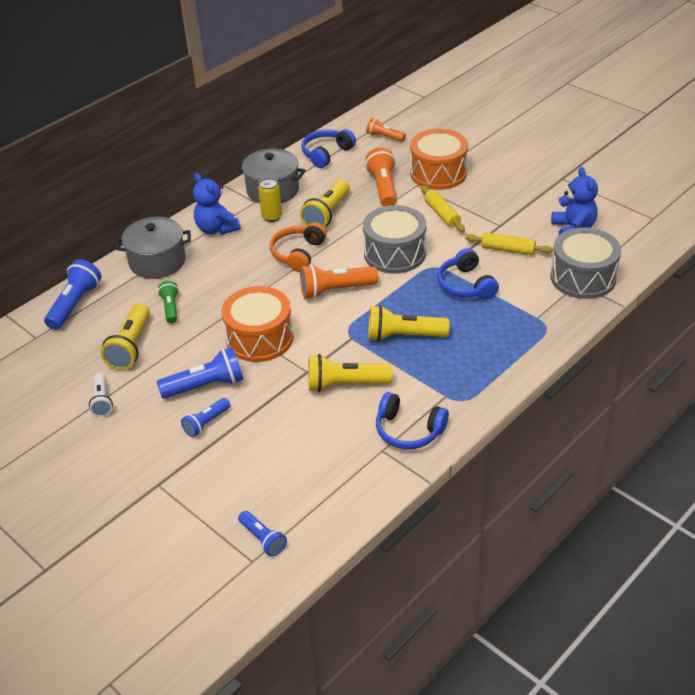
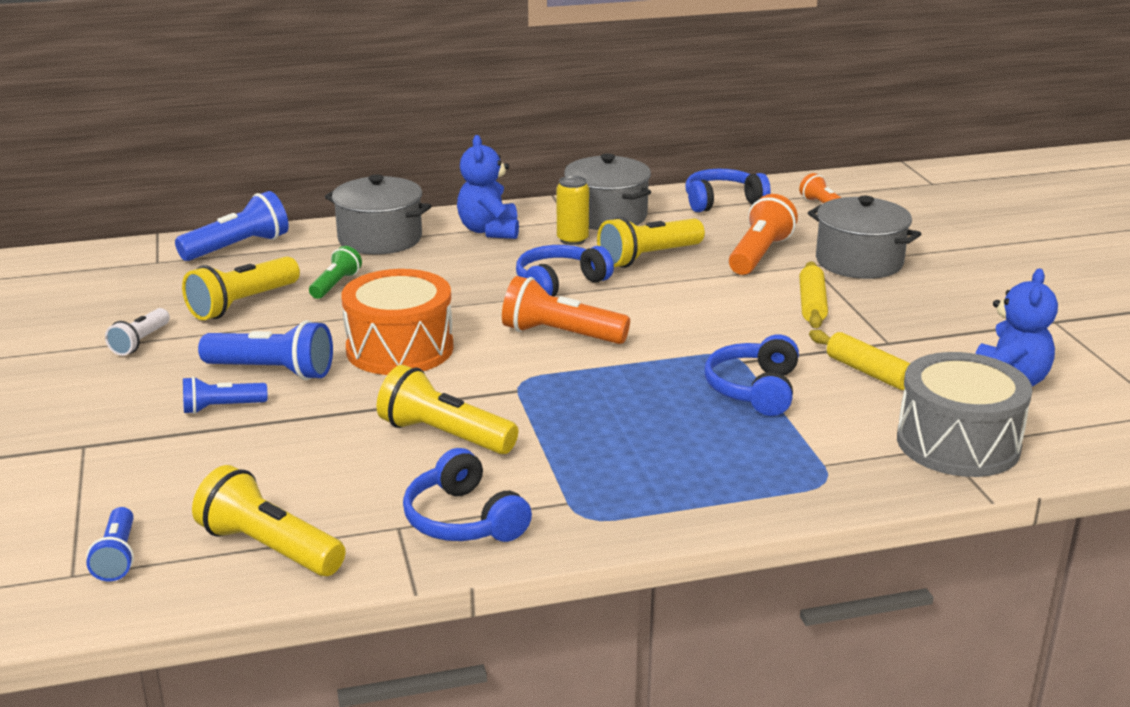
camera: 30 degrees right, 15 degrees down
(298, 253) = (559, 284): orange headphones -> blue headphones
(394, 253) = (691, 324): grey drum -> none
(404, 336) = (592, 413): yellow flashlight -> yellow flashlight (269, 548)
(438, 173) = (859, 262): orange drum -> grey pot

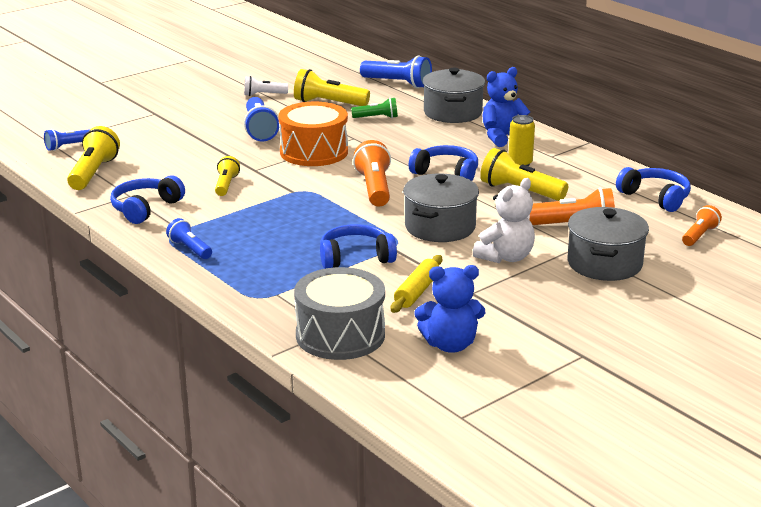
camera: 65 degrees right, 0 degrees up
(222, 408) = (212, 129): blue flashlight -> blue flashlight (190, 249)
(444, 435) = (226, 185): yellow flashlight -> yellow flashlight, size x0.61
(607, 216) = (574, 165): grey pot -> grey pot (440, 227)
(812, 304) = (506, 257): yellow rolling pin -> white teddy bear

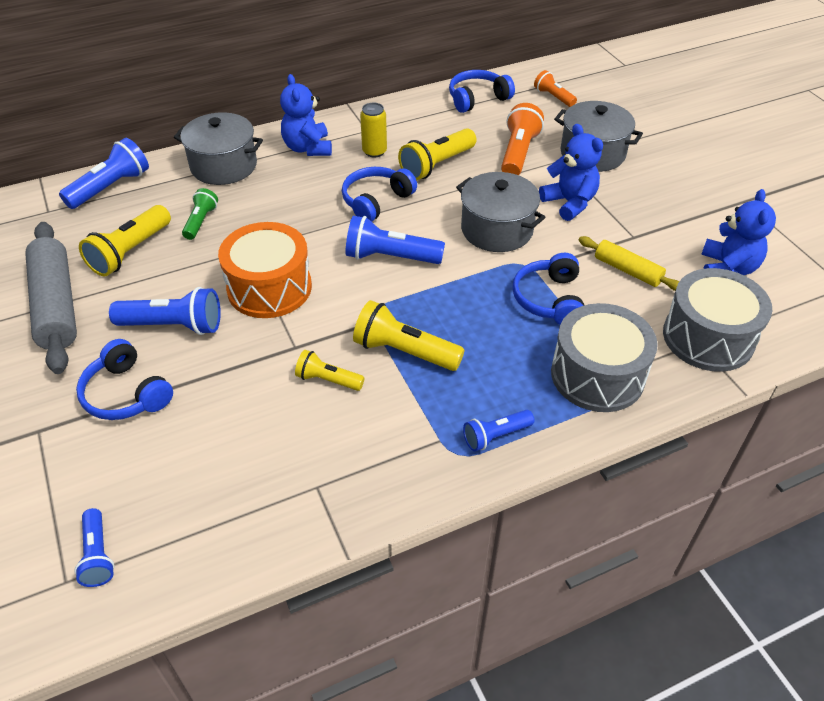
camera: 75 degrees left, 20 degrees up
(93, 173) = (220, 526): yellow flashlight -> yellow flashlight (404, 351)
(145, 208) = (365, 471): blue headphones -> blue headphones (126, 394)
(263, 95) = (56, 305): white flashlight -> grey rolling pin
(270, 284) = (597, 375): none -> grey drum
(374, 188) = (390, 257): orange flashlight -> blue flashlight
(506, 257) = (569, 203): white teddy bear -> blue teddy bear

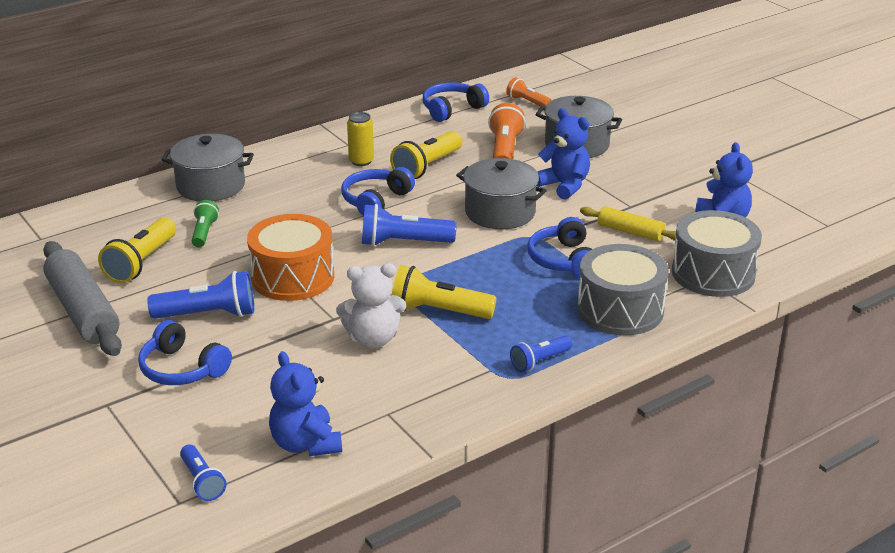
camera: 10 degrees left, 15 degrees down
(111, 187) = (99, 213): blue flashlight -> none
(308, 148) = (292, 164): blue teddy bear -> blue teddy bear (305, 444)
(328, 380) = (373, 339): yellow flashlight -> white teddy bear

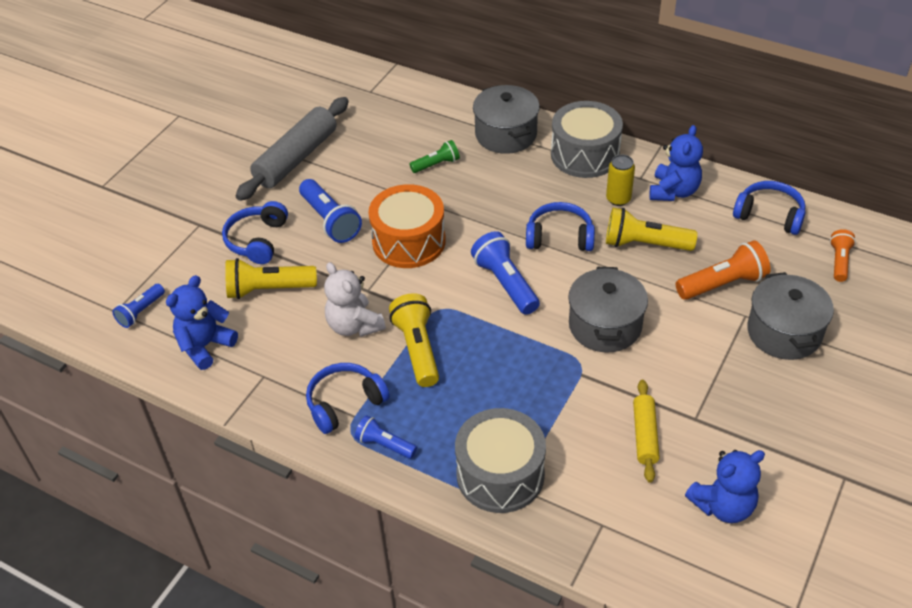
camera: 65 degrees right, 15 degrees up
(141, 263) = (373, 154): yellow flashlight -> yellow flashlight (268, 289)
(563, 260) = (556, 402): blue headphones -> blue headphones (345, 403)
(564, 185) = (692, 353): blue teddy bear -> blue teddy bear (673, 191)
(713, 273) = (616, 529): grey drum -> grey drum (585, 154)

